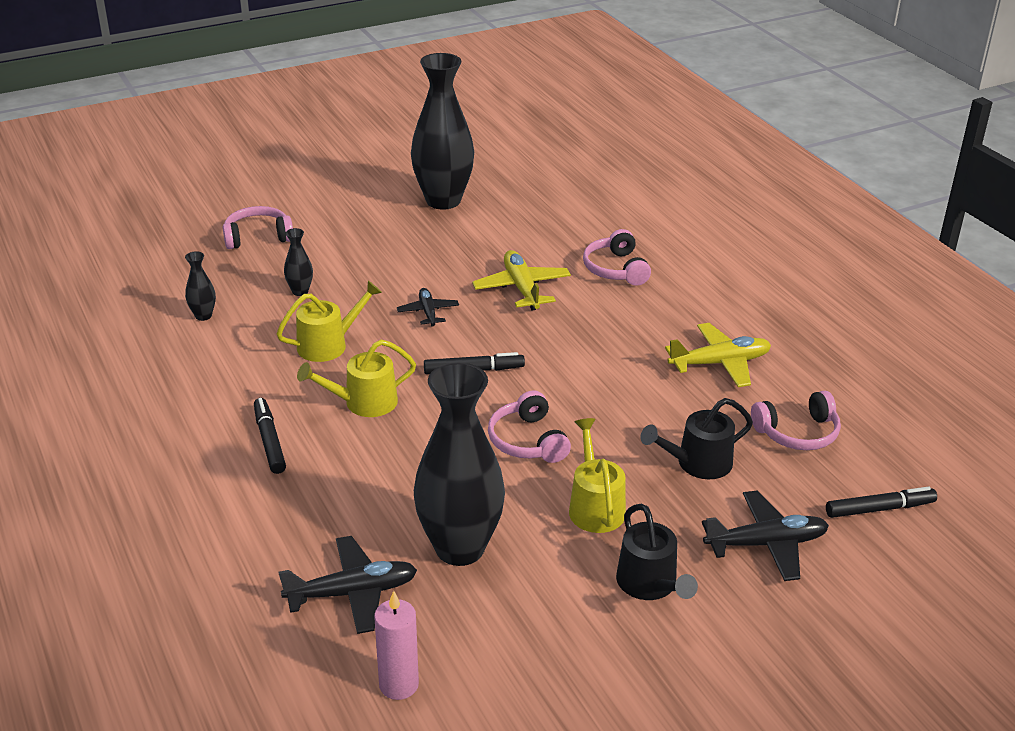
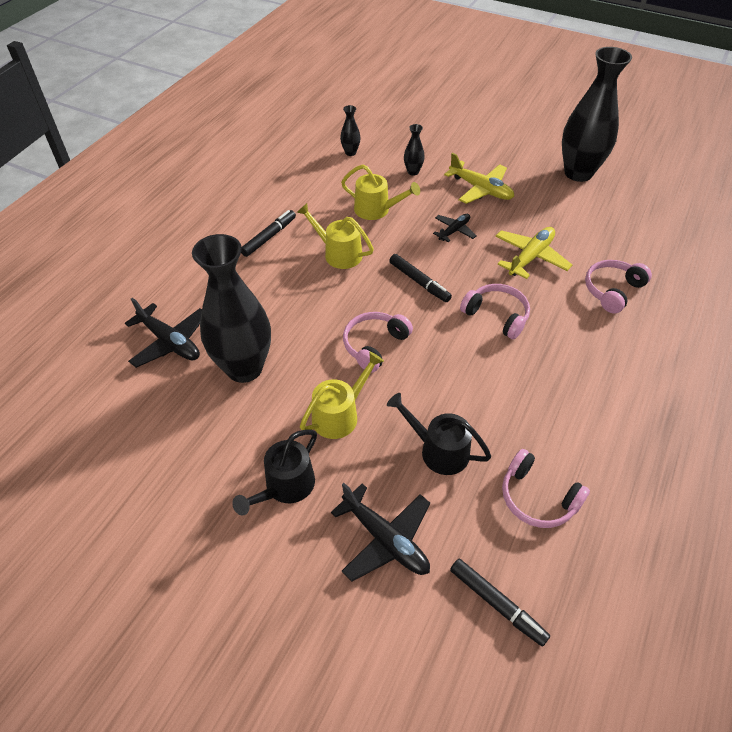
camera: 55 degrees right, 15 degrees up
(258, 237) = (443, 129): pink headphones -> pink headphones (496, 316)
(399, 685) = (108, 404): pink candle -> none
(720, 363) = (570, 405): yellow plane -> yellow plane (480, 189)

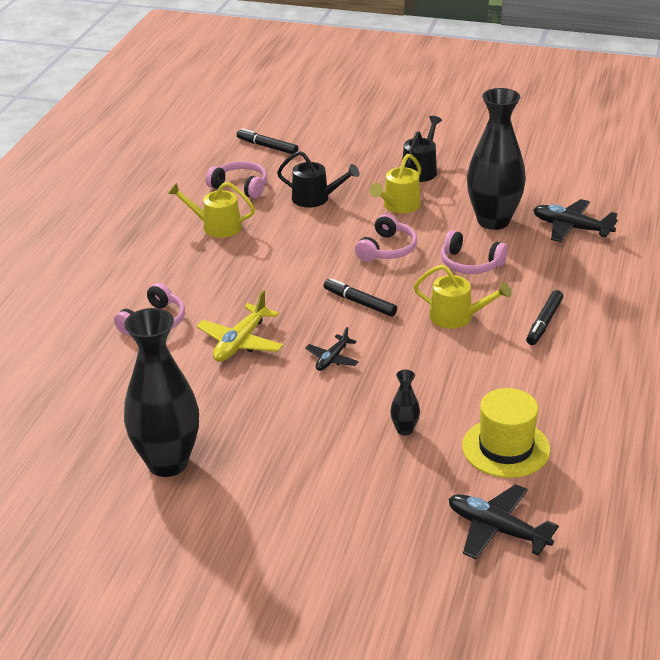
camera: 170 degrees right, 15 degrees down
(350, 152) = (506, 448): black vase -> yellow hat
(376, 210) = (434, 370): yellow watering can -> yellow watering can (216, 226)
(385, 539) = (343, 159): black plane -> black plane (497, 530)
(480, 189) = (306, 417): yellow plane -> none
(496, 316) = (276, 285): pink headphones -> pink headphones (470, 263)

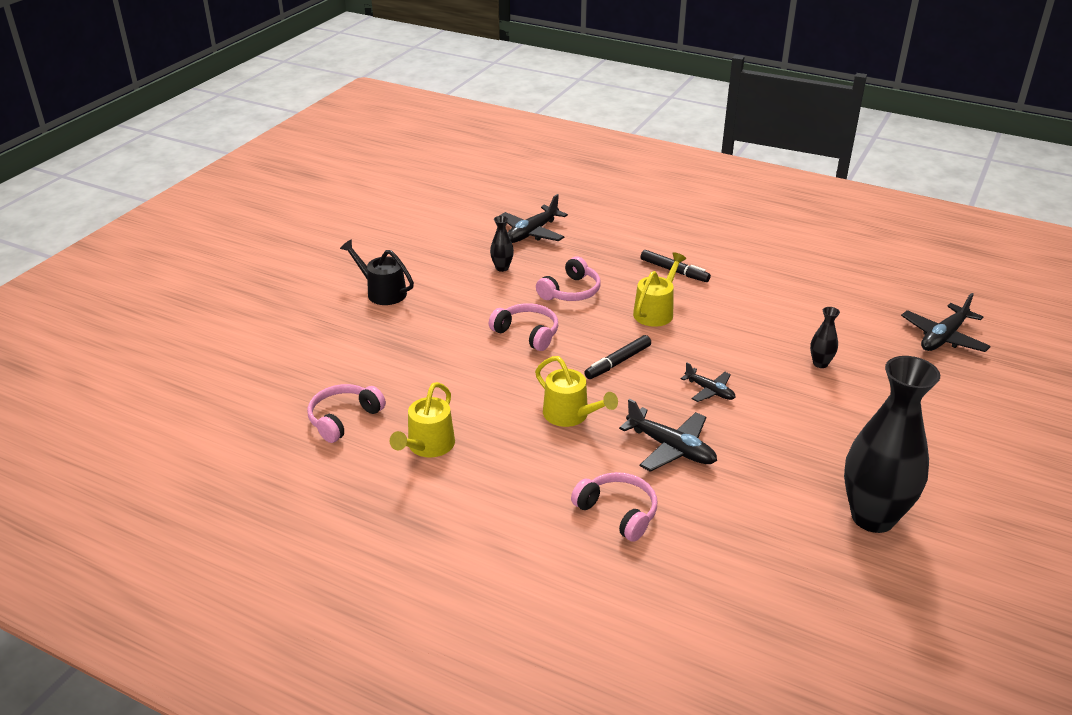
camera: 80 degrees left, 0 degrees up
(240, 342) = (671, 448): yellow plane -> black plane
(267, 147) = (258, 388): black marker -> none
(315, 198) = (403, 366): black watering can -> none
(399, 206) = (447, 315): yellow watering can -> yellow watering can (570, 415)
(493, 221) = (502, 268): black vase -> black vase, size x0.41
(506, 448) = (844, 317): yellow hat -> none

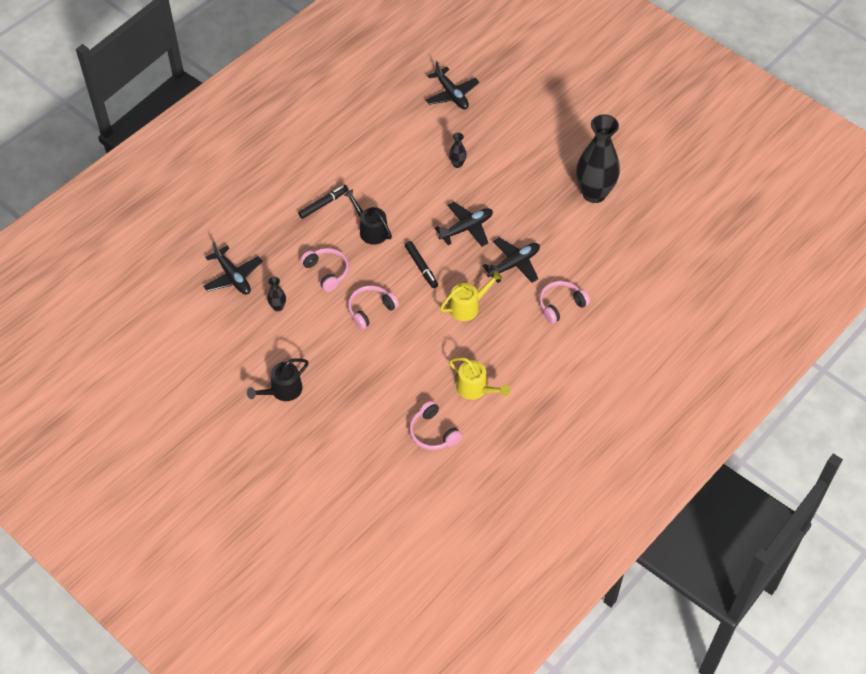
camera: 75 degrees left, 20 degrees up
(656, 312) = (371, 230): yellow watering can -> black watering can
(709, 391) = (466, 228): black plane -> black plane, size x1.64

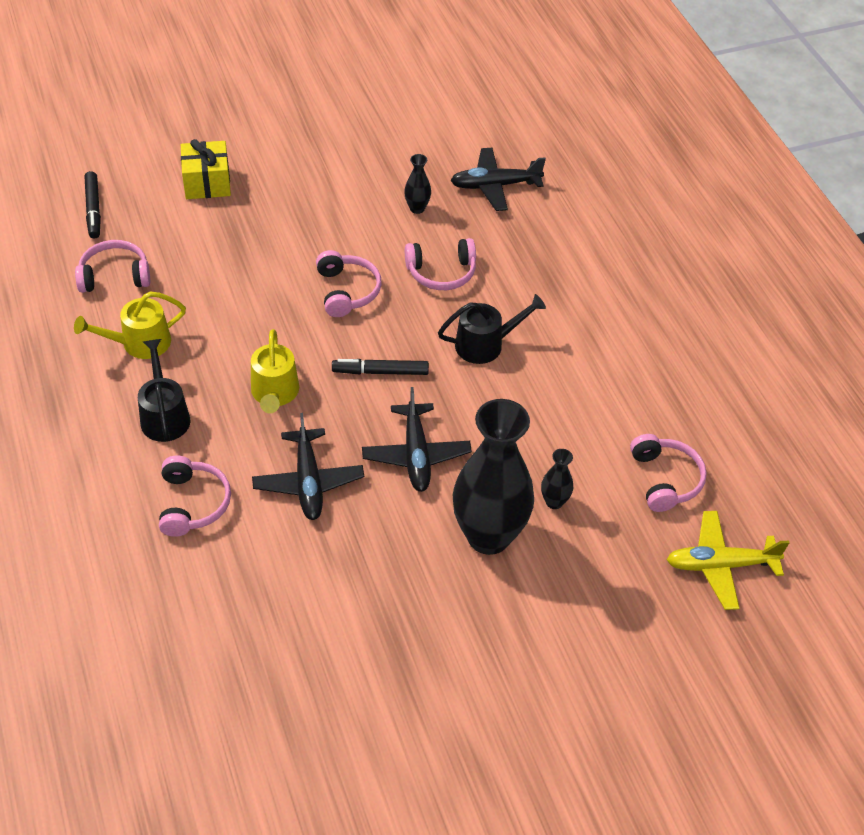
camera: 115 degrees right, 5 degrees down
(283, 390) = (289, 171): black watering can -> black watering can (164, 416)
(321, 430) = (207, 183): none -> yellow gift
(323, 204) = (566, 313): black marker -> black marker (93, 209)
(414, 128) = (665, 479): none -> pink headphones
(451, 94) = (720, 565): black plane -> yellow plane
(594, 193) = (374, 667): black vase -> black vase (488, 536)

